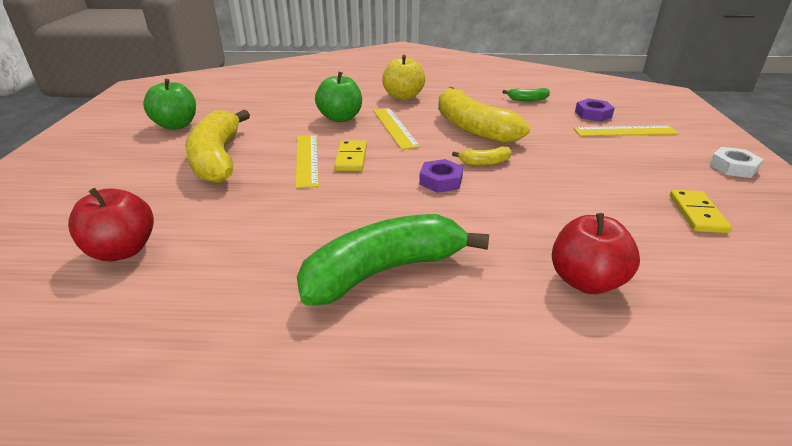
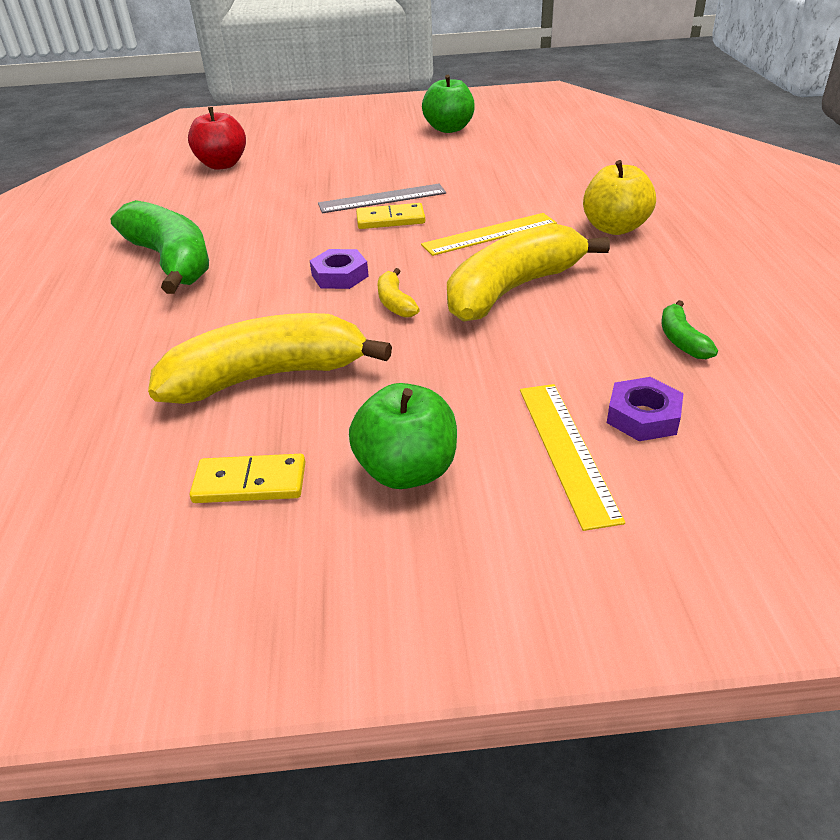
camera: 85 degrees right, 5 degrees up
(217, 159) = (376, 161): yellow banana -> yellow banana (267, 376)
(307, 159) = (382, 199): yellow ruler -> grey ruler
(340, 118) = (506, 198): green apple -> green apple (407, 471)
(586, 281) = (125, 366): red apple -> none
(733, 167) = (426, 581): white nut -> none

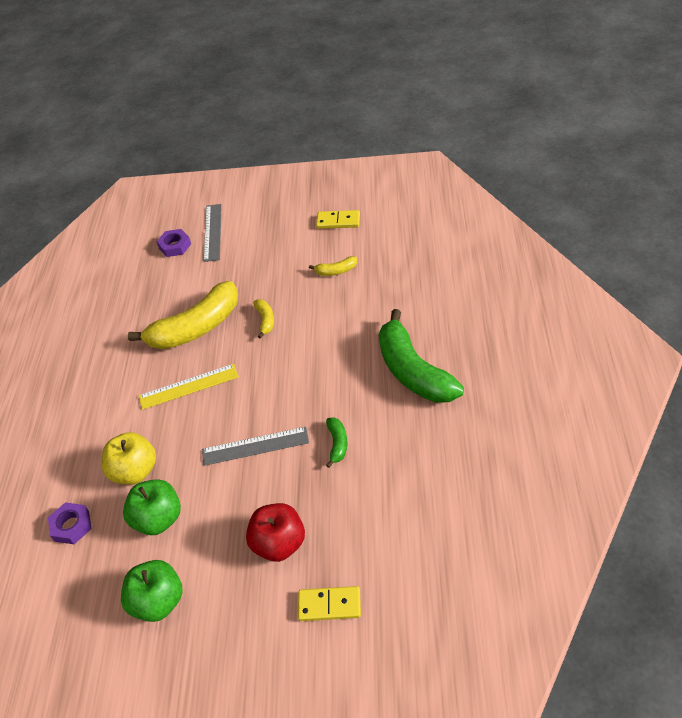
camera: 170 degrees left, 10 degrees up
(222, 165) = (407, 536): red apple -> red apple (279, 543)
(267, 376) = (336, 271): yellow banana -> yellow banana, size x0.43
(340, 275) = (296, 347): purple nut -> purple nut (71, 526)
(390, 220) = (253, 412): yellow domino -> yellow domino (329, 605)
(407, 471) = (276, 225): green apple -> green apple (158, 519)
(566, 450) = (212, 232): yellow ruler -> grey ruler
(614, 228) = (104, 387): yellow apple -> yellow apple (135, 471)
(681, 340) = (131, 286): green banana -> green banana (337, 444)

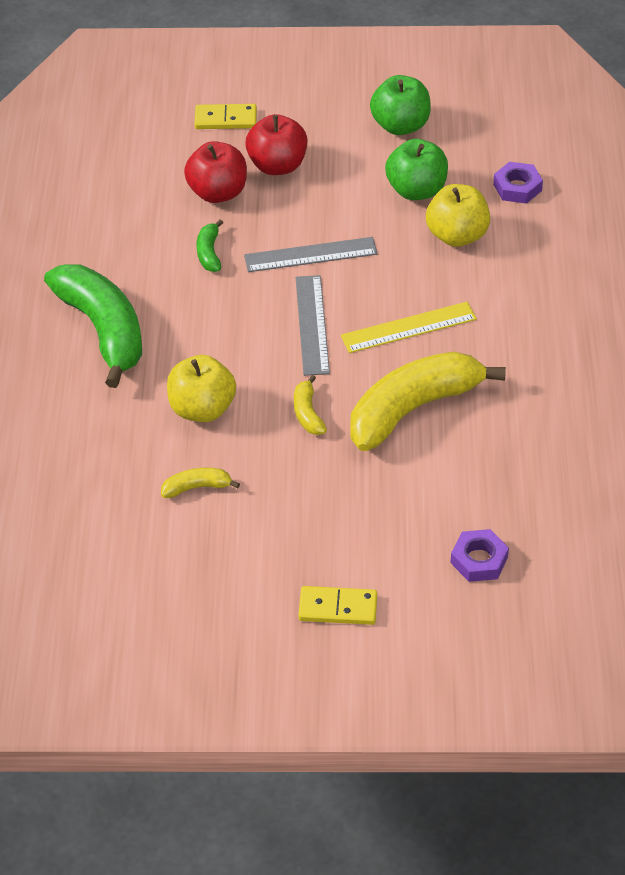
camera: 175 degrees right, 0 degrees up
(212, 232) = (414, 584): grey ruler -> grey ruler (312, 325)
(333, 508) = (218, 192): none -> red apple
(335, 318) = (202, 409): none -> yellow apple
(338, 221) = (187, 586): yellow domino -> yellow domino (338, 608)

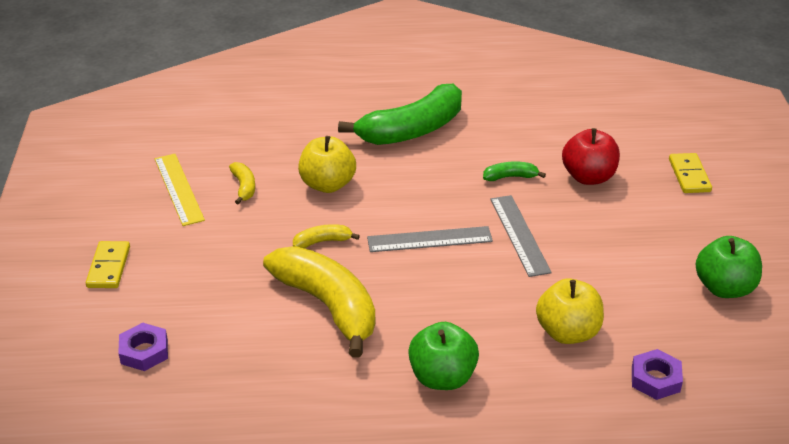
camera: 85 degrees right, 10 degrees down
(277, 165) = (635, 209): red apple -> none
(408, 327) = (432, 300): yellow ruler -> yellow ruler (178, 189)
(416, 190) = (628, 301): green apple -> green apple (442, 377)

